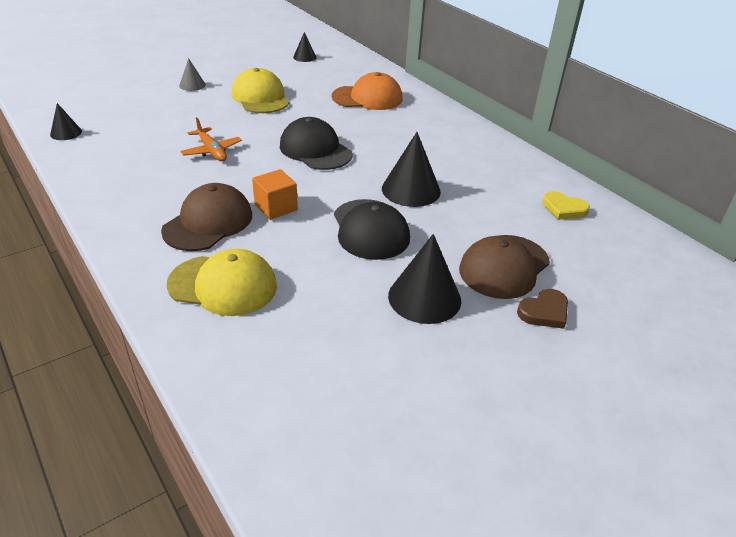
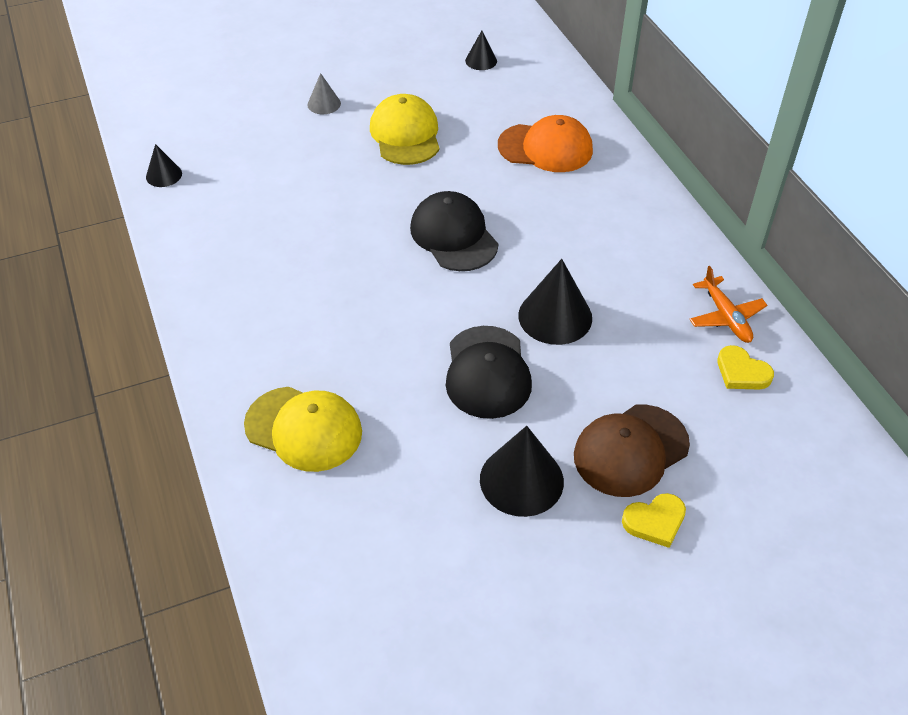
camera: 15 degrees right, 10 degrees up
(208, 222) = (304, 337): brown cap -> none
(211, 151) = (327, 223): orange plane -> orange plane (725, 316)
(276, 207) = (385, 324): orange cube -> none
(544, 312) = (655, 521): brown heart -> yellow heart

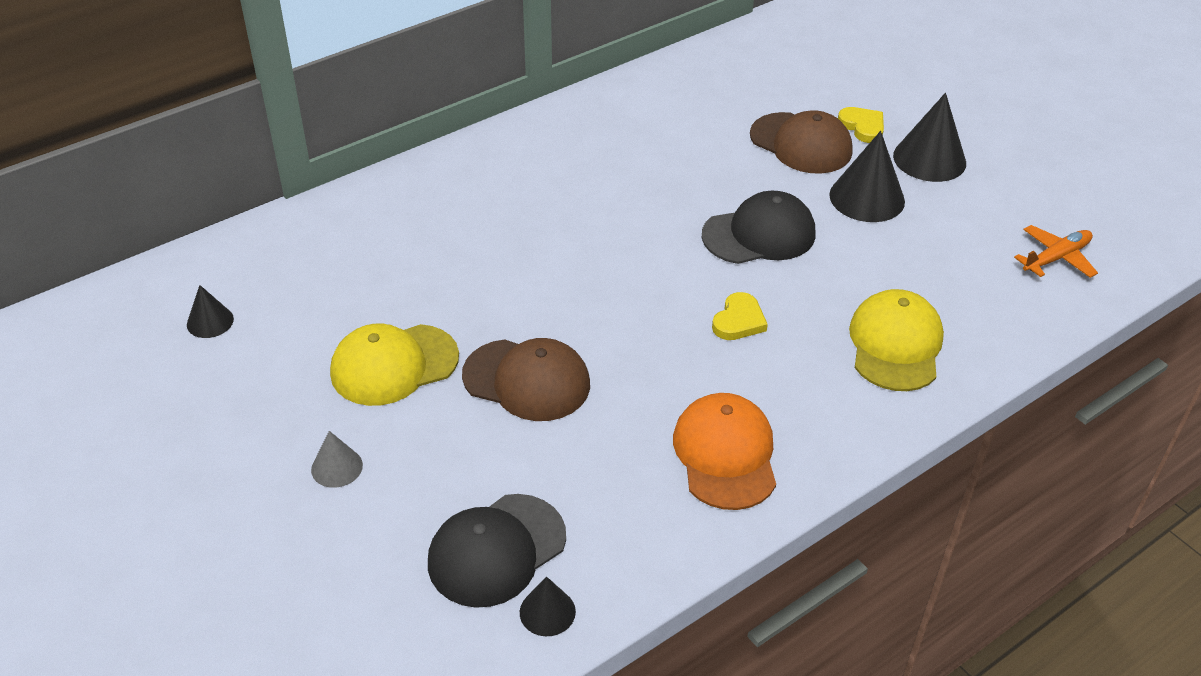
camera: 105 degrees left, 5 degrees down
(362, 195) = (527, 380): none -> brown cap
(453, 236) = (574, 288): black cap -> black cap (496, 550)
(545, 148) = (396, 239): orange cap -> orange cap (725, 454)
(555, 316) = (666, 201): black cone -> black cone (929, 159)
(725, 316) = (621, 103): orange plane -> orange plane (1056, 258)
(742, 372) = (684, 93): yellow heart -> yellow heart (739, 321)

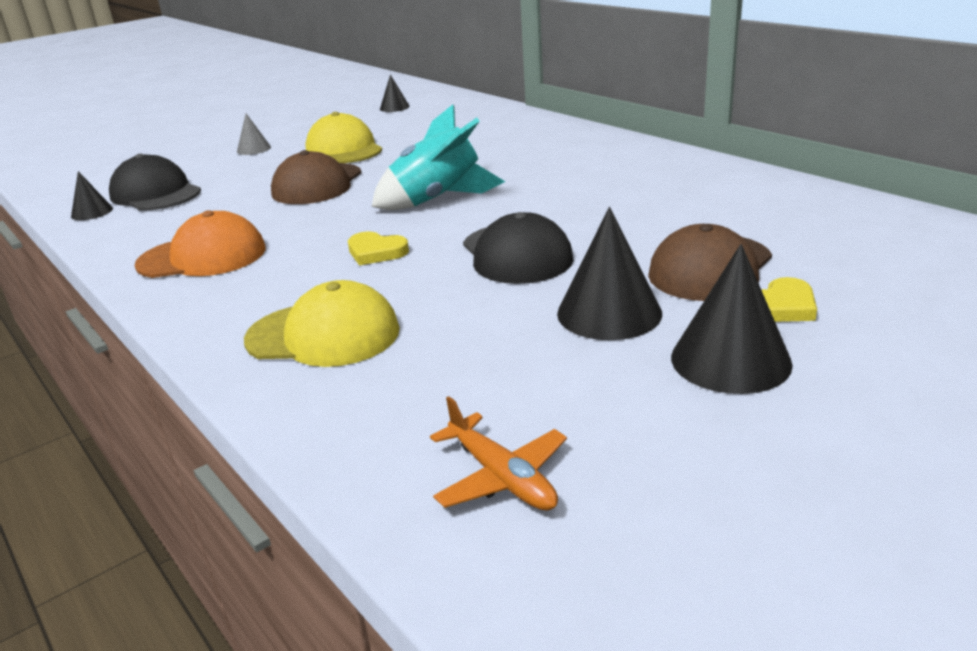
camera: 90 degrees right, 15 degrees down
(614, 280) = (437, 200): none -> turquoise rocket

